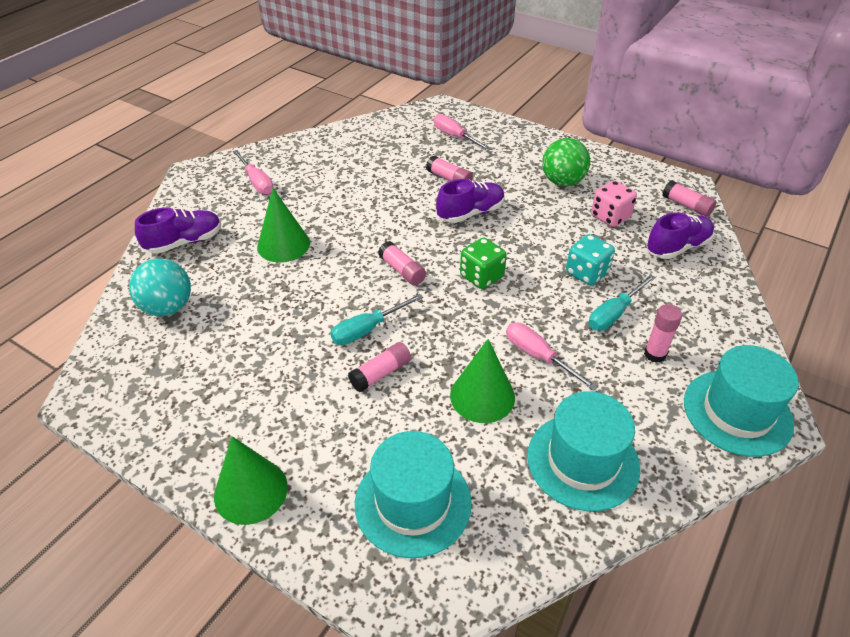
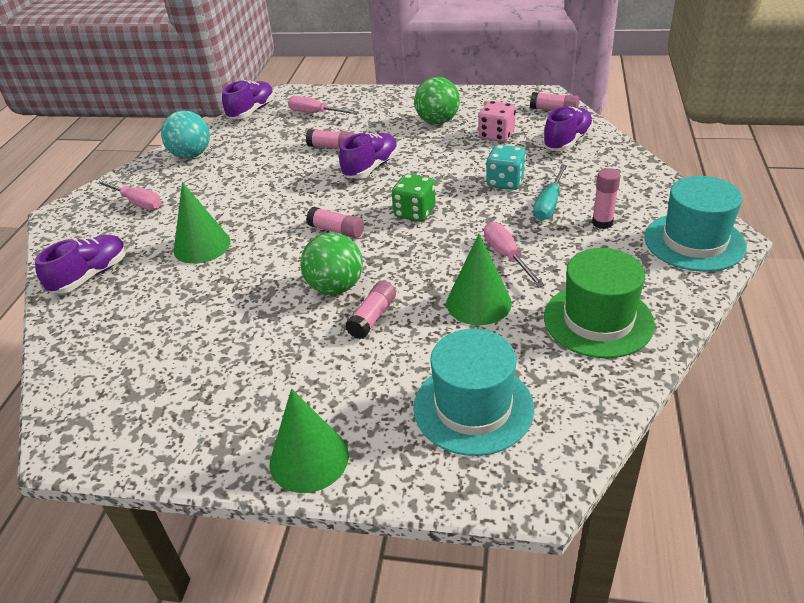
camera: 20 degrees left, 5 degrees down
(168, 307) = (110, 337): turquoise ball -> turquoise ball (191, 155)
(368, 329) = (335, 287): turquoise screwdriver -> green ball
(401, 117) = (252, 111): none -> purple shoe
(538, 356) = (507, 256): pink screwdriver -> pink screwdriver turned 45 degrees clockwise
(583, 461) = (598, 320): turquoise hat -> green hat

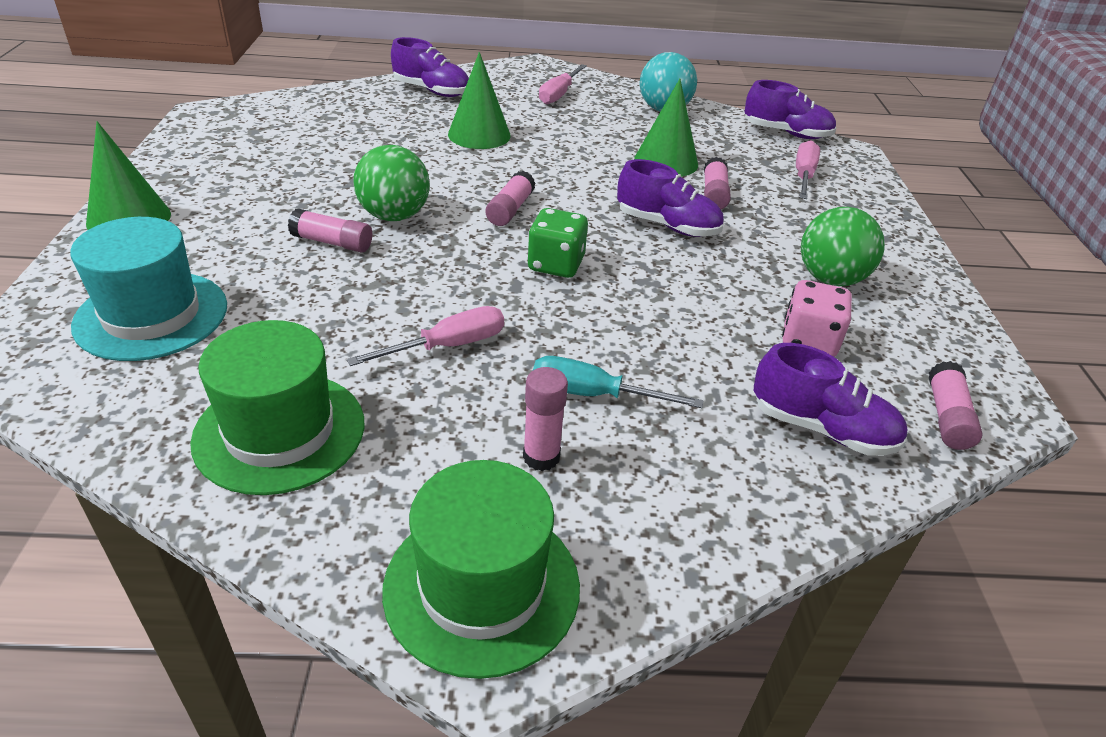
camera: 75 degrees right, 0 degrees up
(478, 303) = (344, 320): green cone -> green cone (666, 161)
(505, 182) = (655, 348): turquoise dice -> none
(694, 242) = (482, 586): turquoise hat -> green hat

